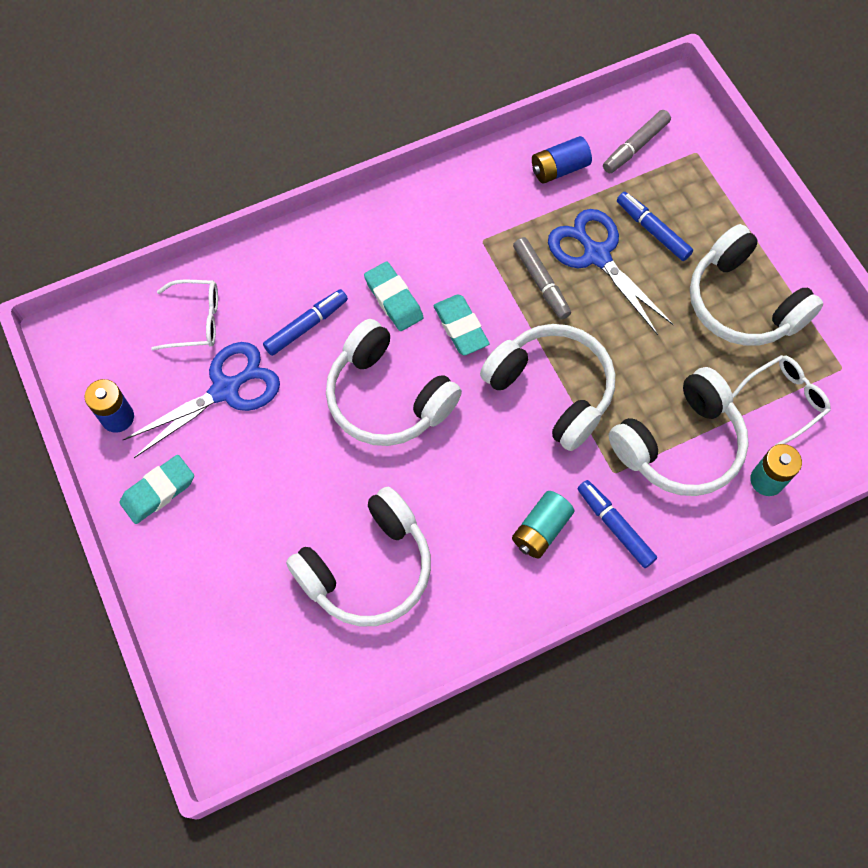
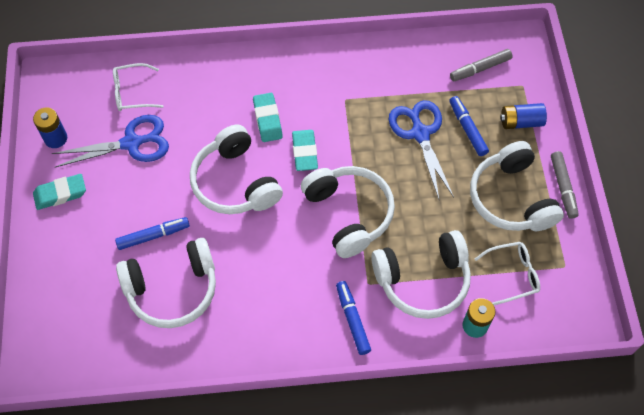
camera: 20 degrees right, 5 degrees down
(196, 320) = (132, 93): white glasses -> white glasses turned 150 degrees clockwise
(306, 326) = (202, 119): blue marker -> blue marker (153, 236)
(541, 282) = (373, 139): grey marker -> grey marker (563, 187)
(541, 529) = (300, 304): turquoise battery -> none
(559, 169) = (419, 68): blue battery -> blue battery (521, 122)

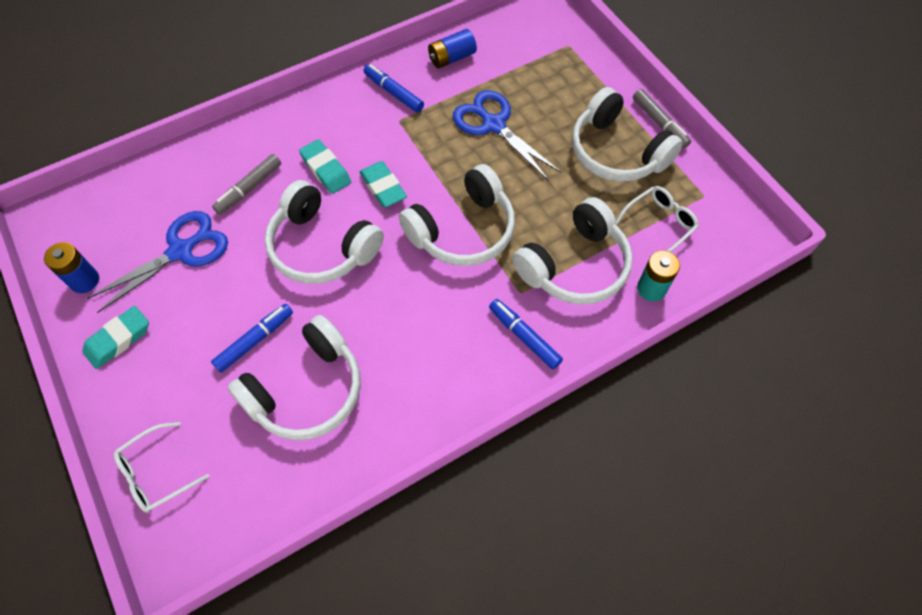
camera: 25 degrees left, 0 degrees up
(132, 93) = (156, 198): white glasses -> white glasses (156, 473)
(349, 214) = (463, 230): white headphones -> white headphones turned 105 degrees clockwise
(467, 129) = (538, 103): blue marker -> blue marker (393, 93)
(480, 69) = (519, 44): grey marker -> grey marker (249, 188)
(521, 122) = (586, 78): blue battery -> blue battery (452, 58)

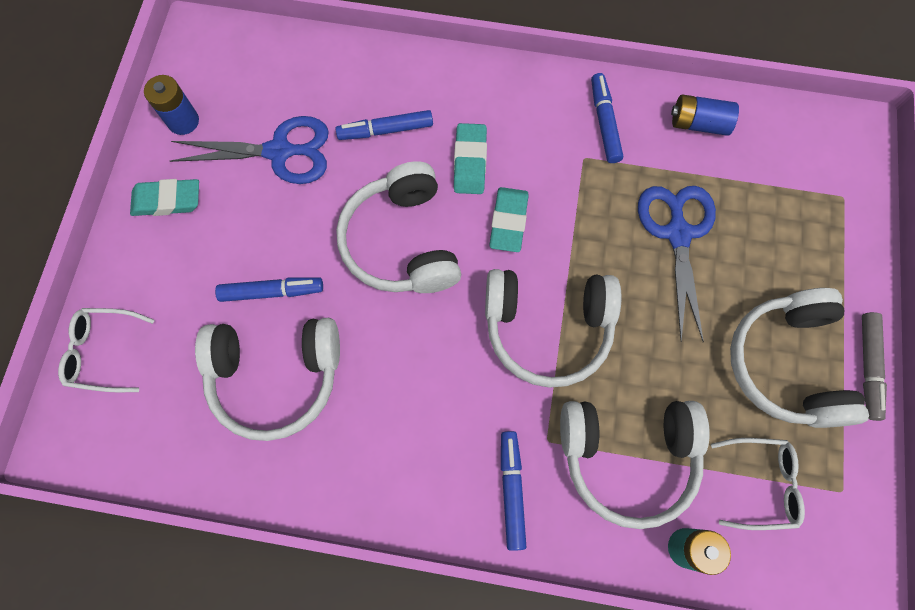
camera: 40 degrees right, 10 degrees up
(249, 188) = (385, 130): grey marker -> blue marker

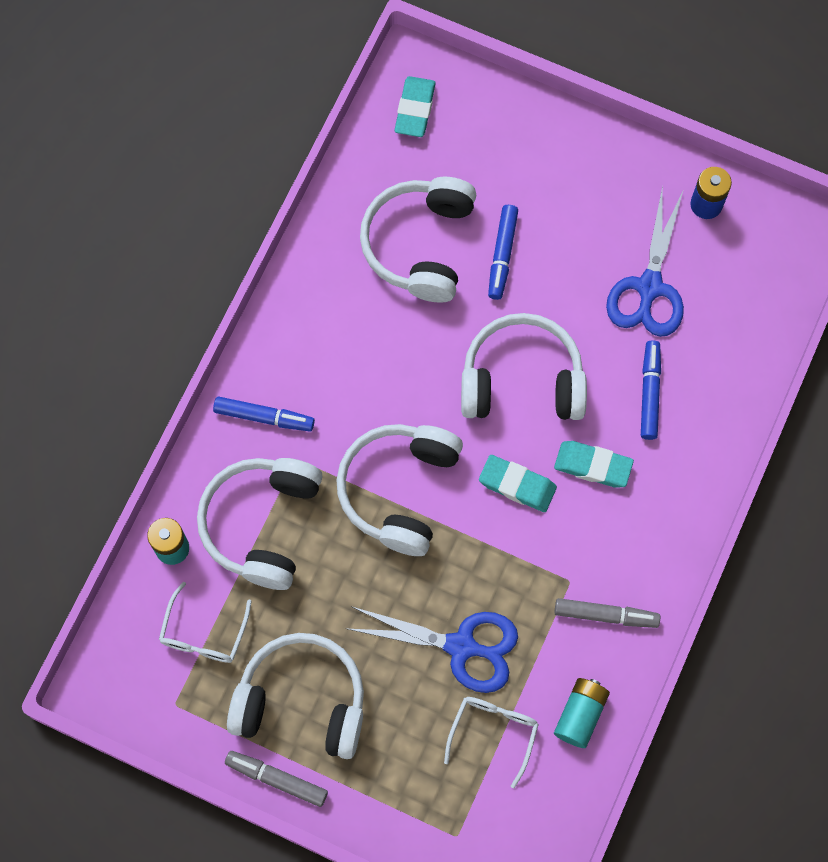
camera: 105 degrees right, 0 degrees up
(103, 352) = (483, 108): white glasses -> white glasses (493, 733)
(167, 200) = (620, 178): turquoise eraser -> turquoise eraser (415, 109)
(604, 122) = (606, 615): blue marker -> grey marker
(698, 123) = (580, 714): blue battery -> turquoise battery

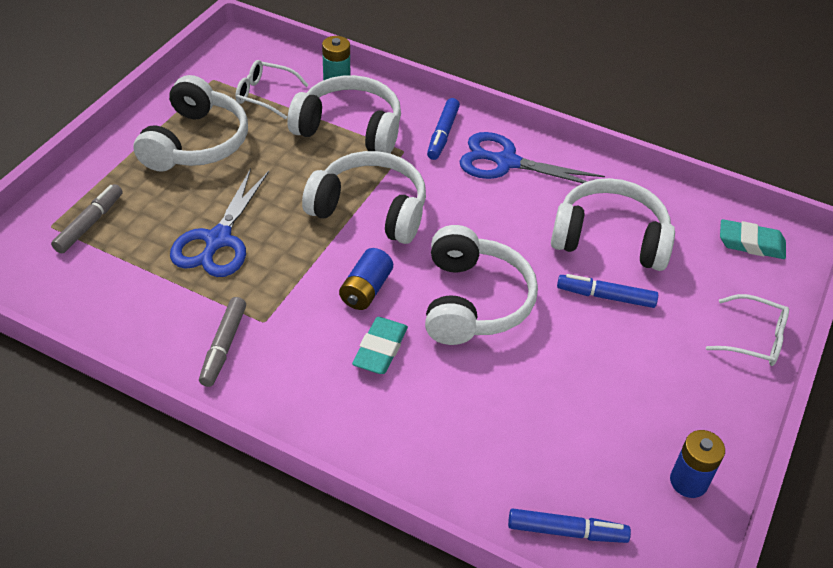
camera: 90 degrees right, 25 degrees down
(276, 779) = (137, 126): grey marker -> grey marker (89, 224)
(493, 733) = (133, 256): white glasses -> white glasses (754, 338)
(517, 485) = (366, 290): turquoise eraser -> blue battery
(580, 714) = (130, 318): turquoise battery -> none
(649, 287) = (580, 416): blue scissors -> blue scissors (506, 162)
(649, 392) = (458, 405): blue marker -> blue marker (566, 531)

